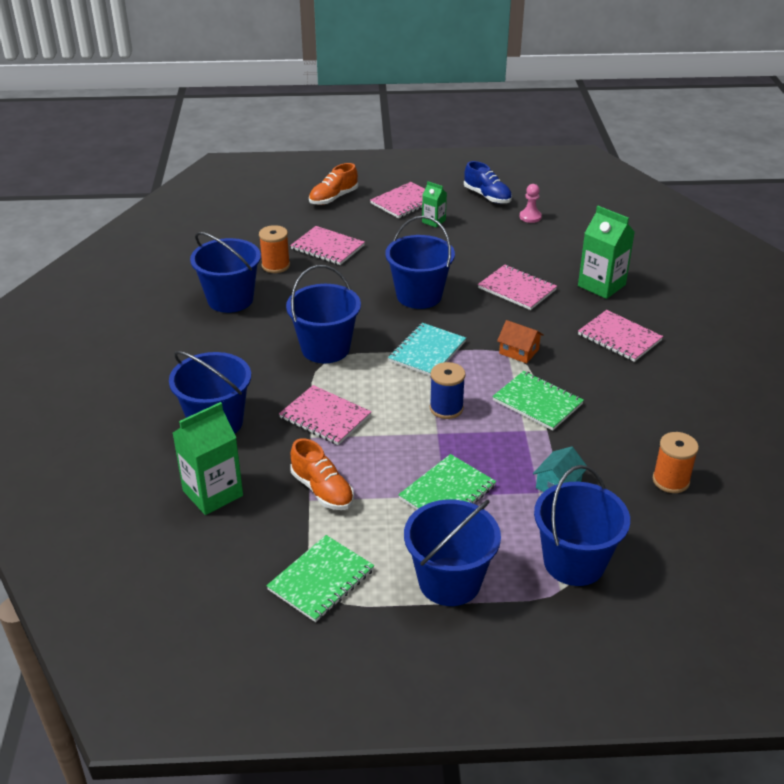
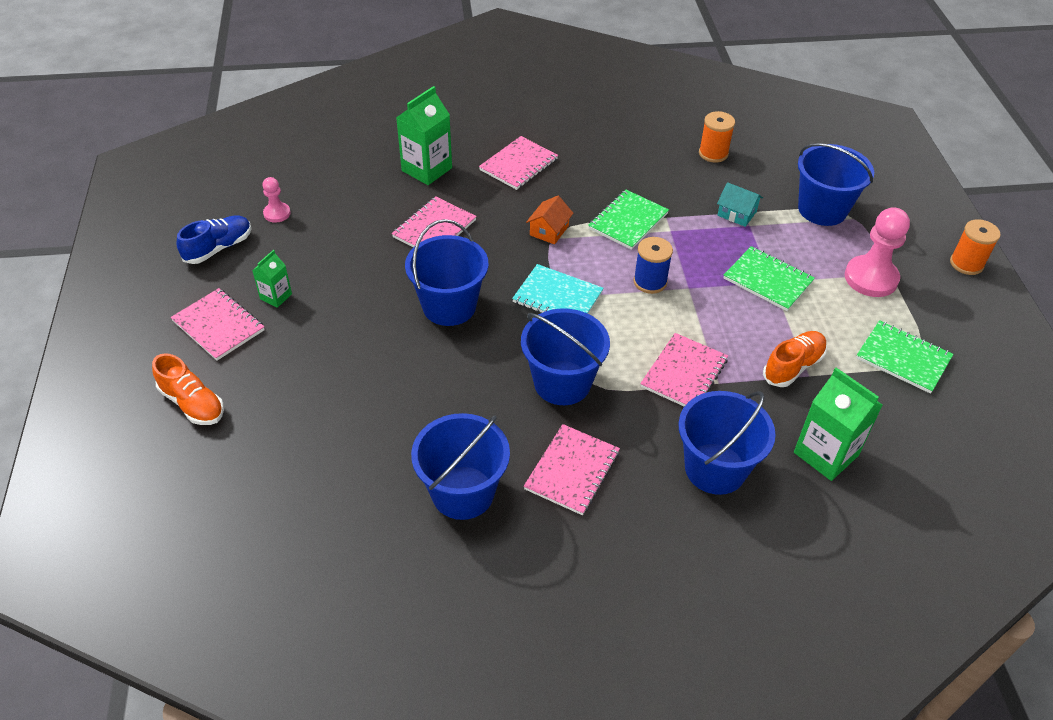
camera: 95 degrees left, 10 degrees up
(275, 265) = (378, 452): orange spool -> orange spool (966, 264)
(327, 247) = (333, 399): pink notebook -> pink notebook (572, 470)
(449, 581) = (871, 278): blue bucket -> pink pawn

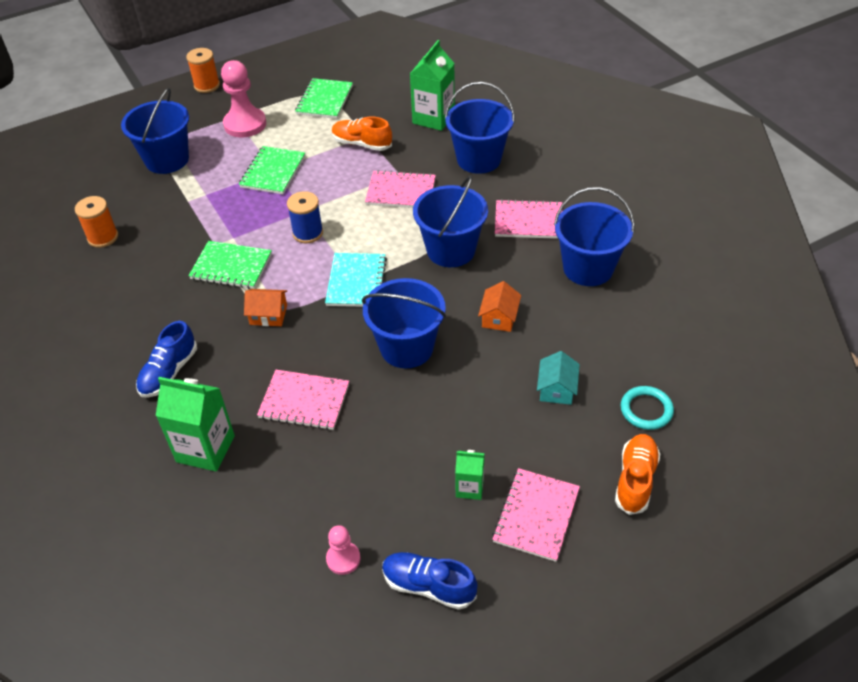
camera: 110 degrees left, 0 degrees up
(251, 448) = (646, 410): none -> turquoise ring
(441, 385) = (499, 317): none -> orange house
(518, 164) = (169, 372): pink notebook -> blue shoe
(737, 213) = (192, 204): turquoise house -> turquoise house (556, 389)

